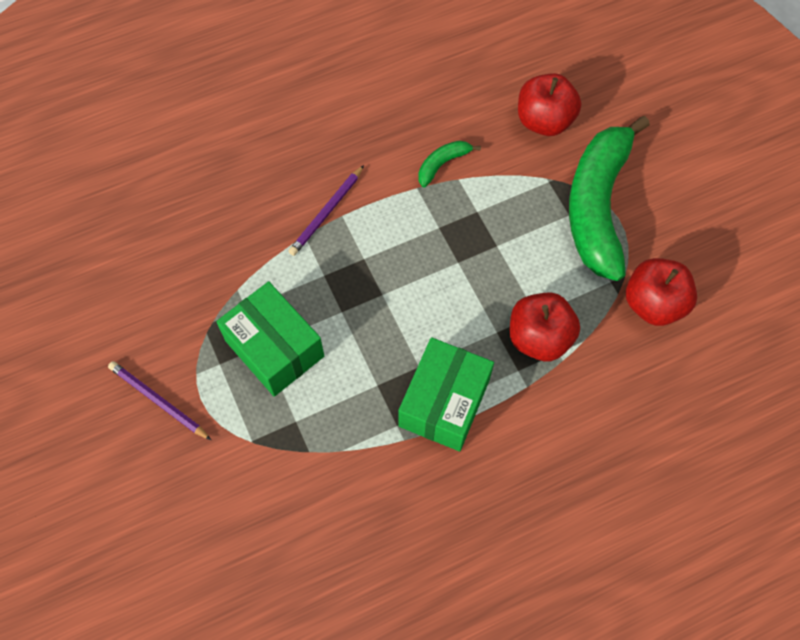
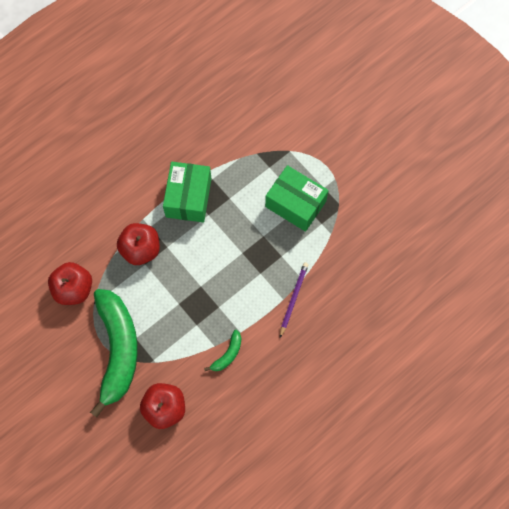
camera: 165 degrees right, 5 degrees up
(158, 401) = (349, 159): purple pencil -> none

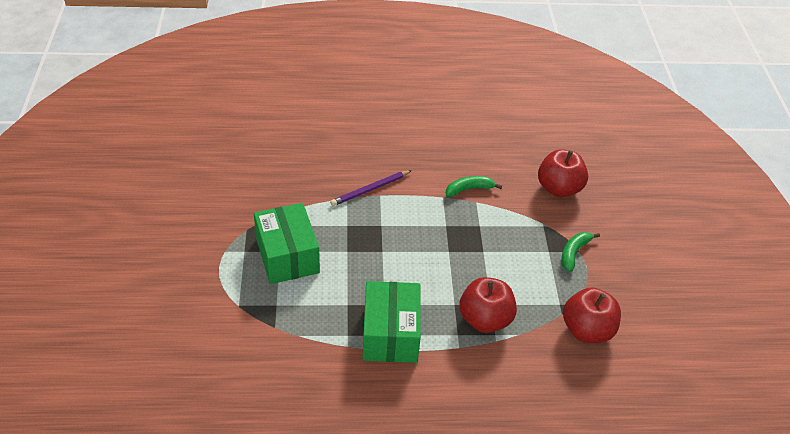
camera: 145 degrees left, 25 degrees down
(117, 350) = (574, 253): green banana -> green banana, size x0.41
(188, 198) = (390, 334): green box -> green box turned 45 degrees counterclockwise

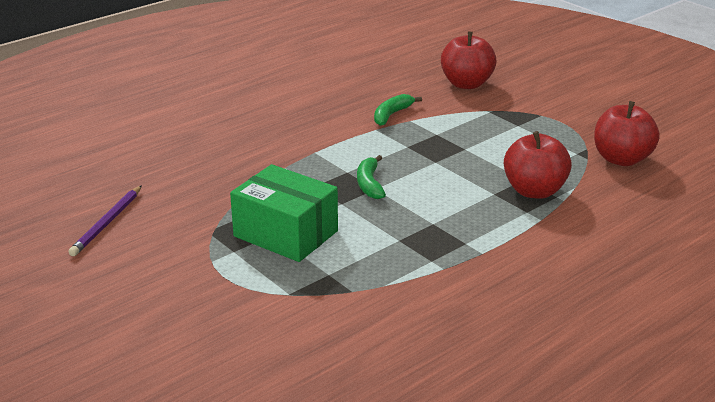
camera: 35 degrees left, 15 degrees down
(370, 190) = (299, 152): purple pencil -> purple pencil (107, 223)
(390, 334) = (469, 240): green box -> none
(574, 253) = (539, 117): green banana -> green banana (369, 184)

